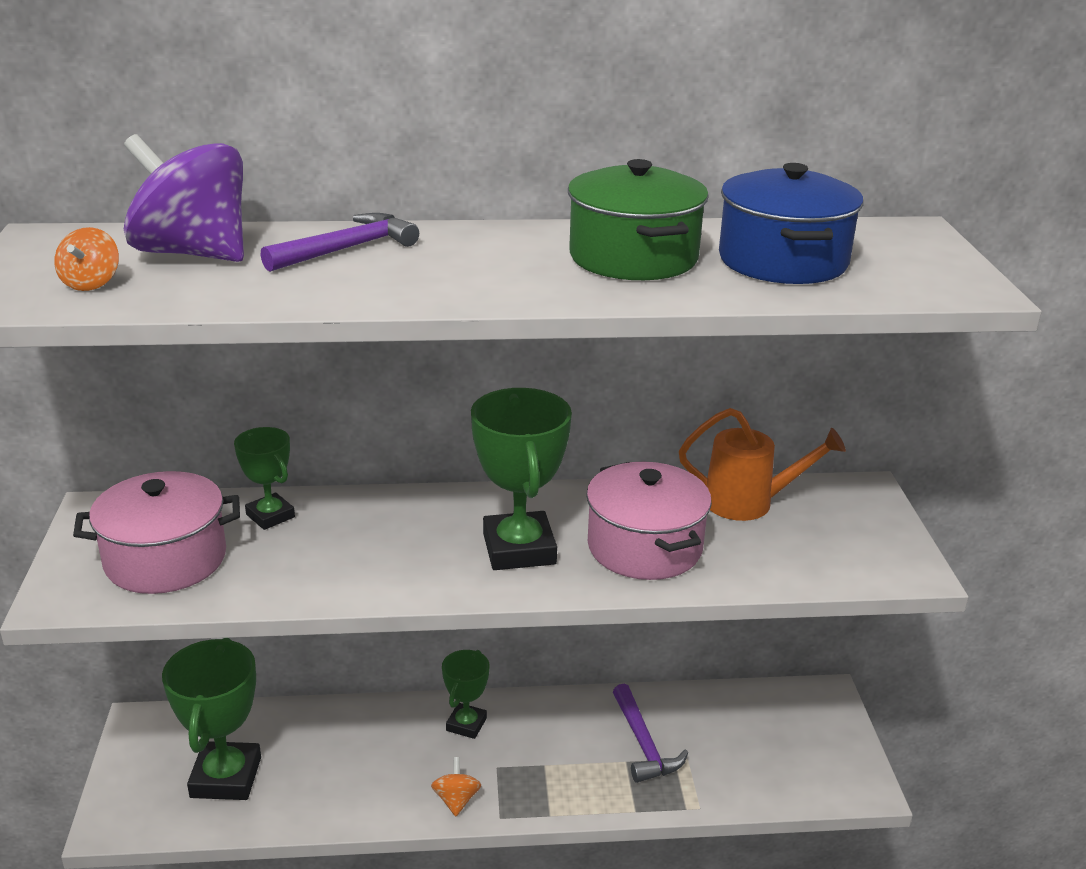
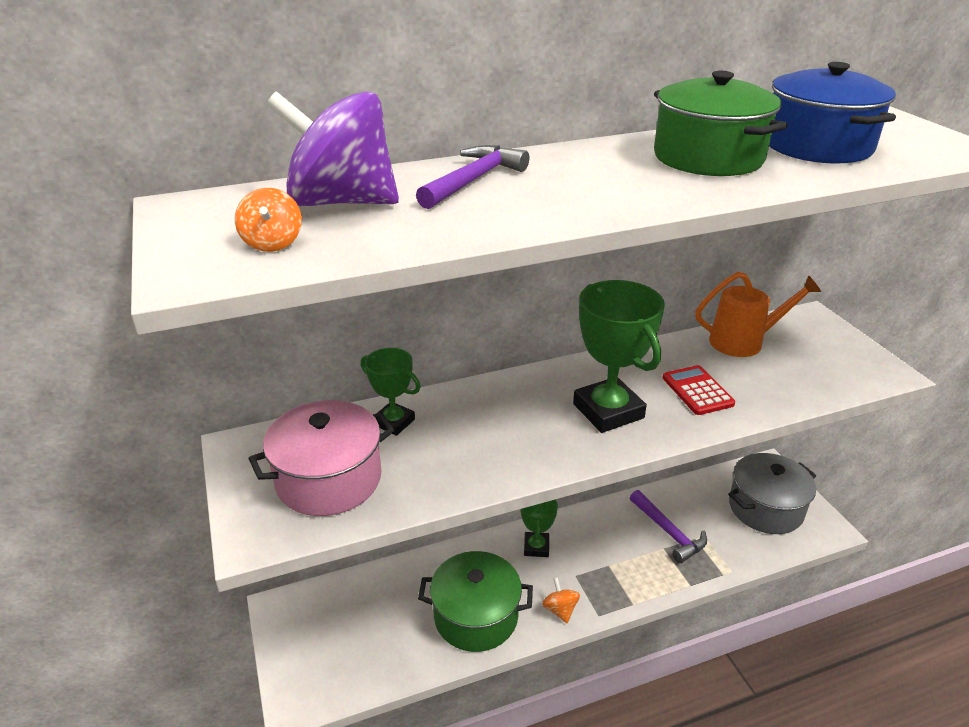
camera: 15 degrees left, 5 degrees up
(226, 777) = (373, 636): green trophy -> none
(353, 783) = (476, 616): none -> green pot
(644, 547) = (697, 391): pink pot -> red calculator
(791, 744) = (765, 508): none -> grey pot

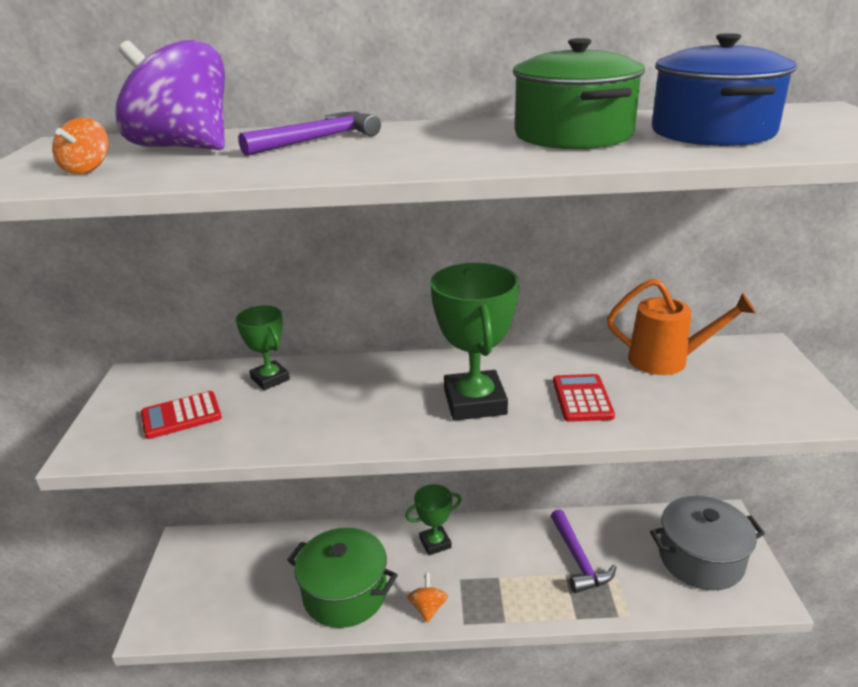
camera: 20 degrees right, 5 degrees down
(329, 479) = (181, 416): pink pot -> red calculator
(536, 547) = (435, 543): green trophy -> green trophy turned 45 degrees clockwise

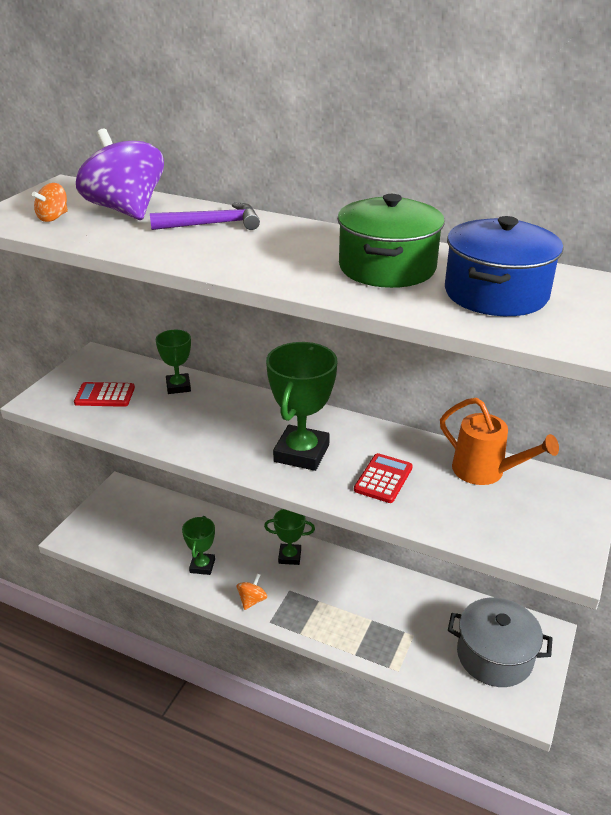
camera: 25 degrees right, 5 degrees up
(345, 593) = (202, 566): green pot -> green trophy
(578, 559) = (391, 614): purple hammer -> none

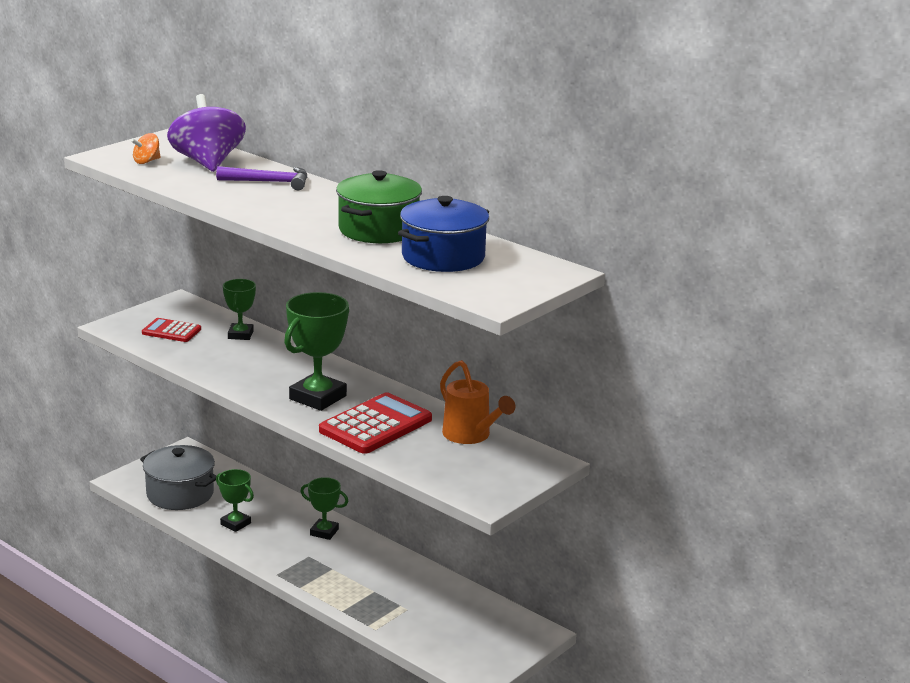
camera: 15 degrees right, 10 degrees down
(202, 566) = (235, 523): green trophy -> green trophy turned 75 degrees counterclockwise
(252, 600) = (269, 556): orange spinning top -> none
(383, 479) = (376, 425): red calculator -> red calculator, size x1.77
(494, 656) = (475, 637): grey pot -> grey pot (180, 494)

